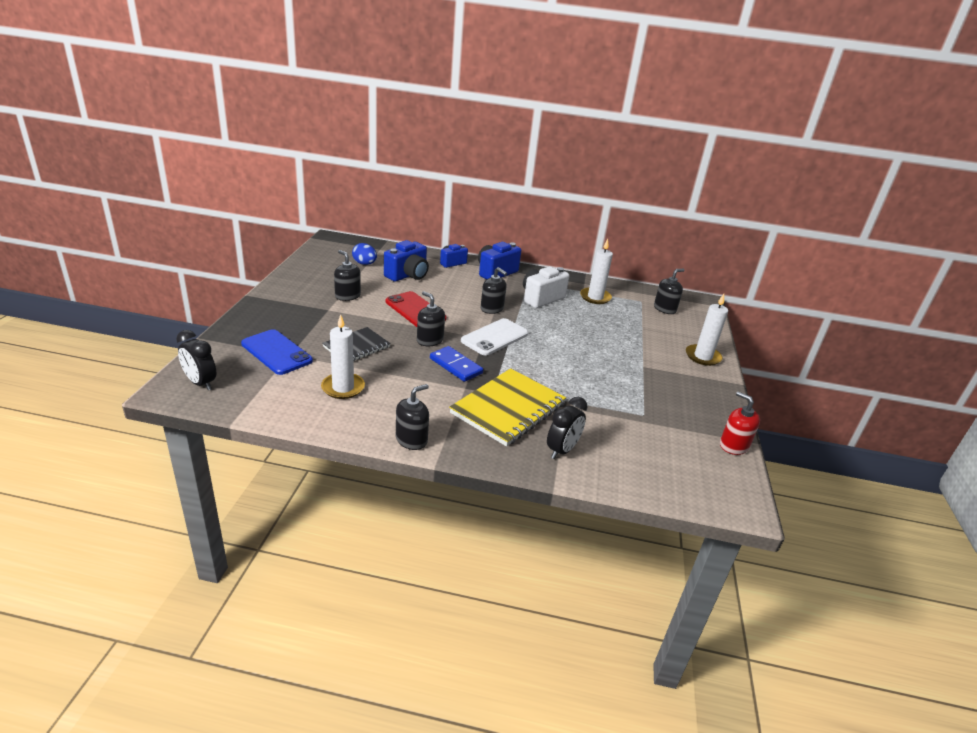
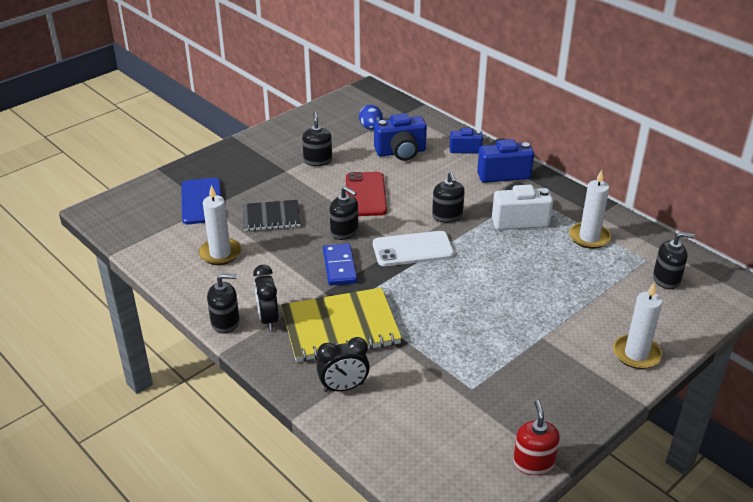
camera: 40 degrees right, 5 degrees up
(200, 383) = (122, 211): black clock -> black clock (268, 319)
(430, 340) = (344, 232): black soap dispenser -> black soap dispenser turned 135 degrees clockwise

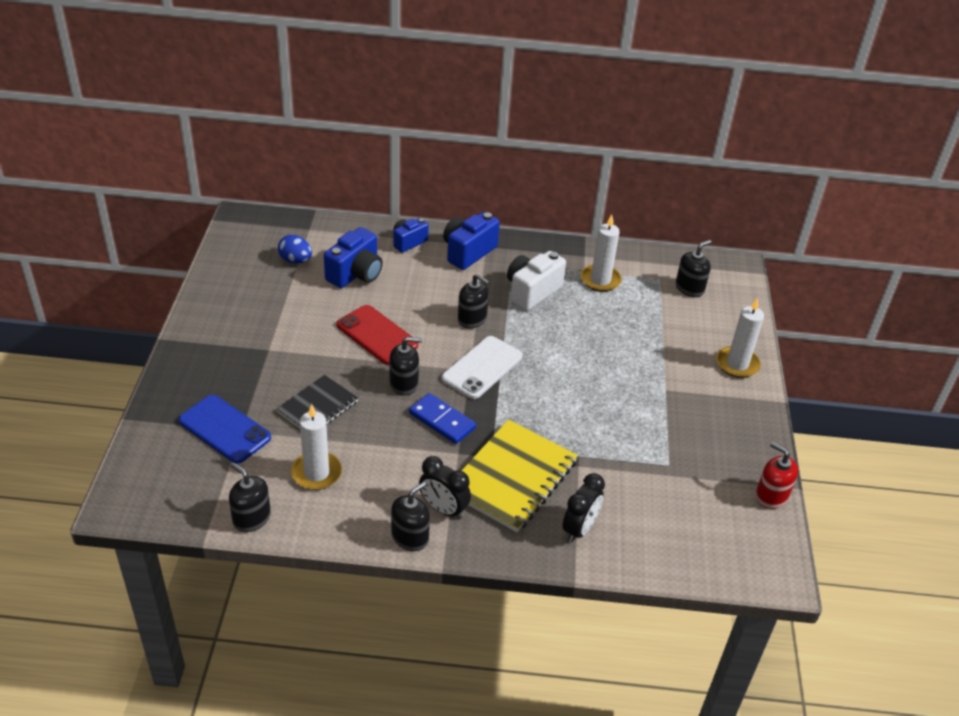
camera: 45 degrees left, 5 degrees up
(317, 160) = (287, 322): black soap dispenser -> black soap dispenser (251, 518)

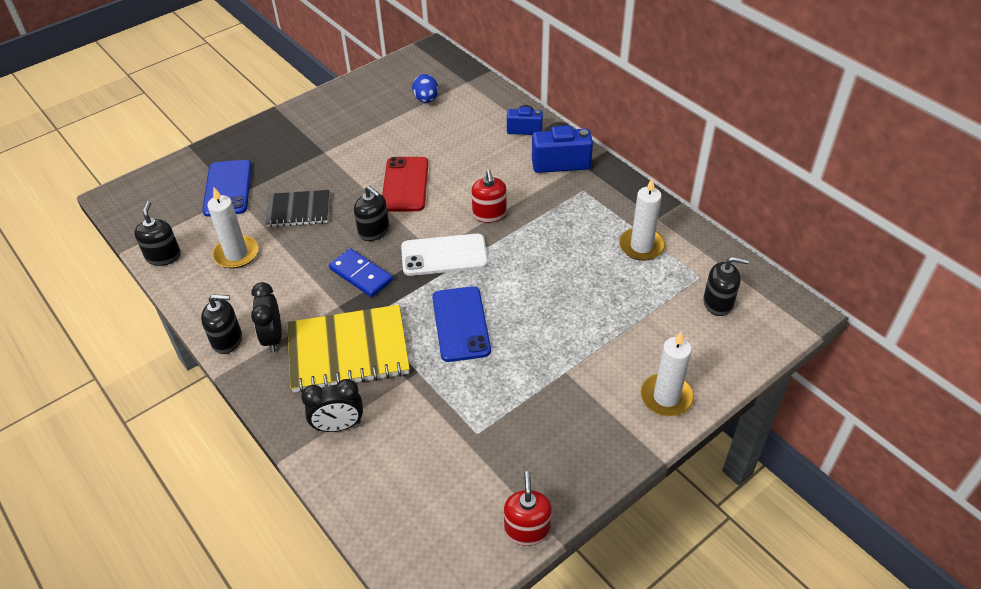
camera: 50 degrees right, 5 degrees up
(355, 274) = (453, 131): blue camera -> none
(442, 420) = (361, 275): blue domino -> blue domino turned 45 degrees counterclockwise
(472, 319) = (489, 214): black soap dispenser -> red soap dispenser
(532, 292) = (567, 221): white camera -> none
(560, 405) = (461, 324): none -> blue phone

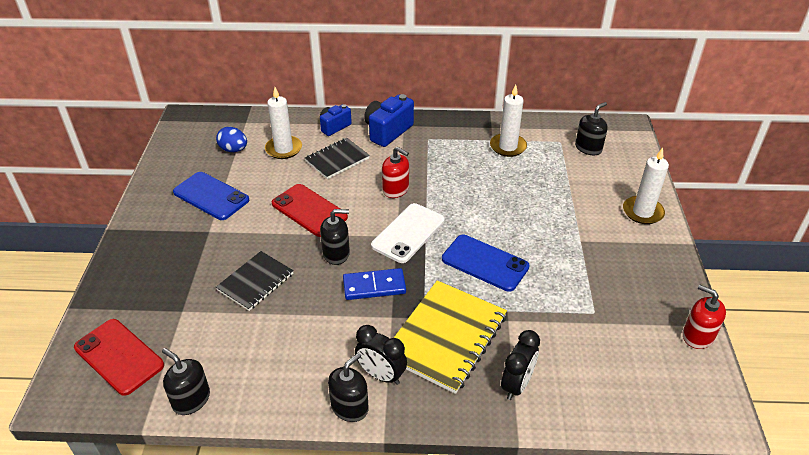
camera: 50 degrees left, 5 degrees down
(169, 197) = (119, 356): none -> red phone
(228, 188) = (166, 311): blue phone -> blue phone (211, 196)
(236, 254) = (255, 347): white candle -> white candle (283, 149)
(484, 158) = (337, 160): none -> black notebook

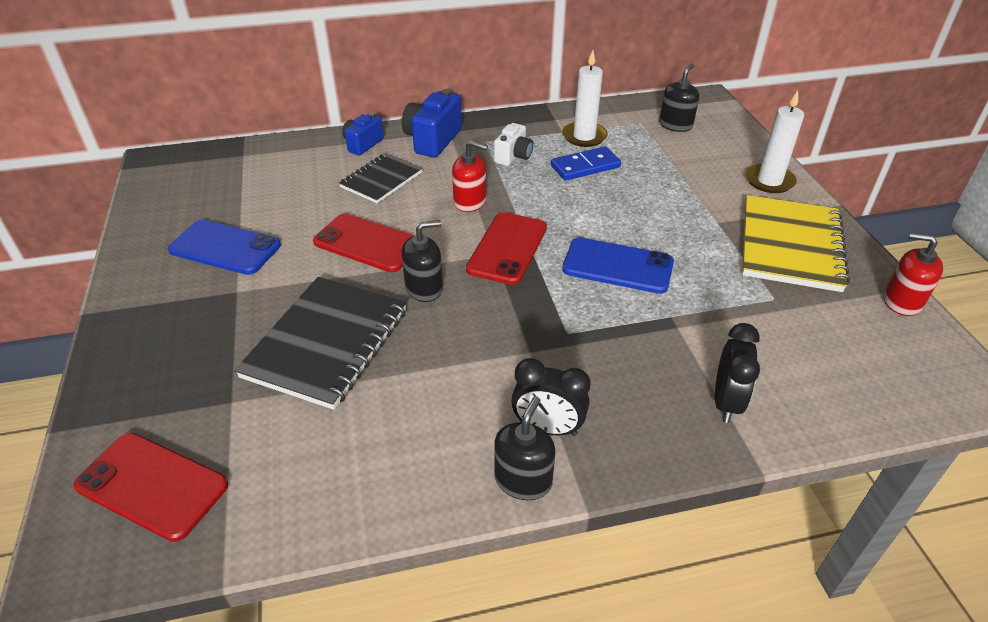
camera: 15 degrees left, 0 degrees up
(191, 399) = (286, 523): black soap dispenser -> none
(233, 150) = (238, 188): blue egg -> none
(255, 282) = (326, 343): black notebook -> black notebook, size x1.65
(283, 149) = (306, 178): white candle -> none
(374, 286) = (491, 318): blue domino -> blue domino (585, 166)
(408, 233) = (507, 248): white phone -> red phone
(444, 156) = (513, 156): none -> white camera
(445, 337) = (610, 362): yellow notebook -> yellow notebook (790, 245)

